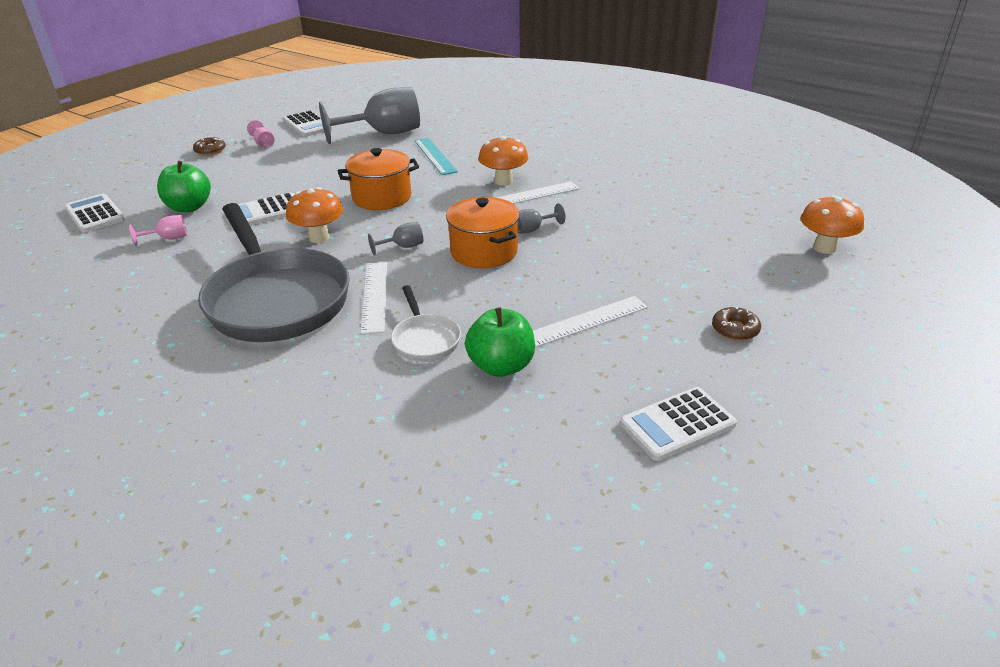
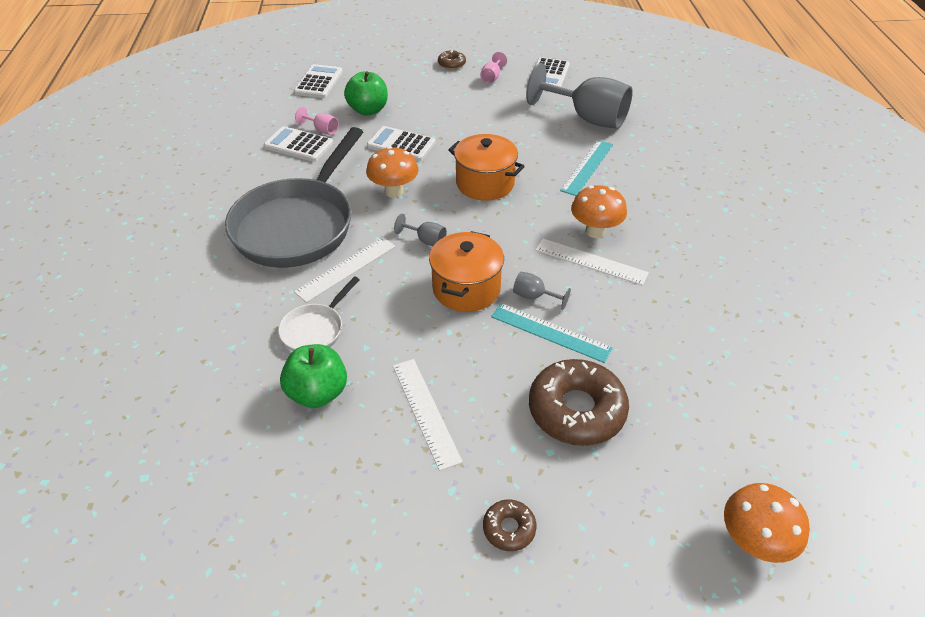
camera: 50 degrees right, 10 degrees up
(576, 238) = (550, 332): none -> turquoise ruler
(587, 321) = (425, 412): white ruler -> white ruler turned 45 degrees clockwise
(659, 259) = (576, 410): none -> brown donut
(677, 424) = (328, 551): white calculator -> white calculator (298, 145)

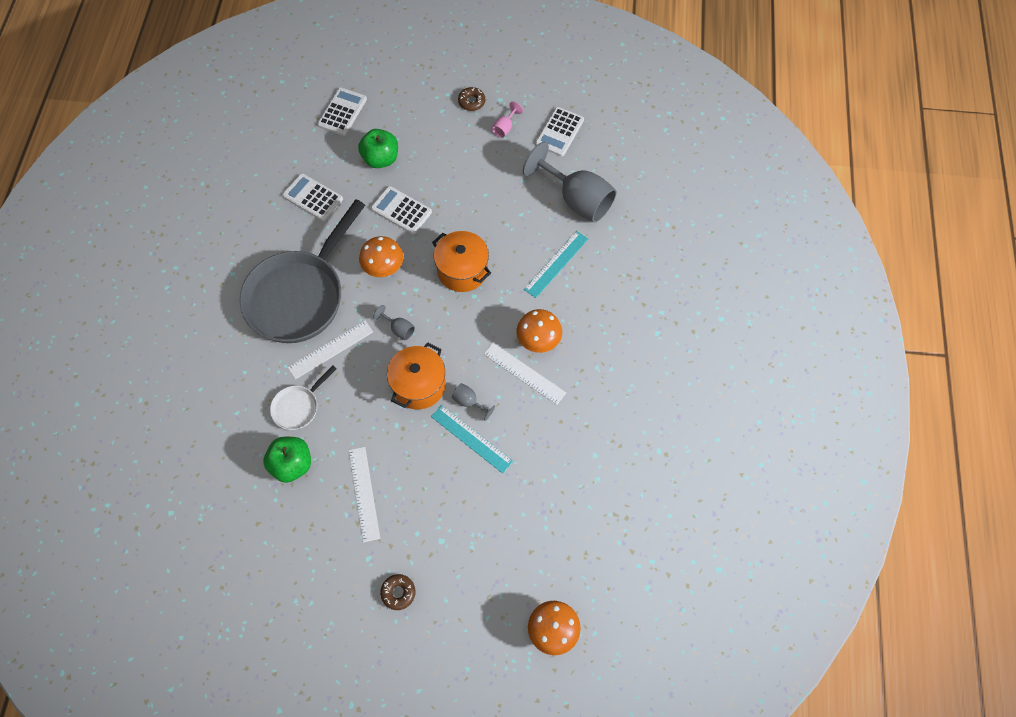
camera: 10 degrees right, 20 degrees up
(322, 130) = (335, 180): pink goblet -> none
(576, 410) = (469, 510): brown donut -> none

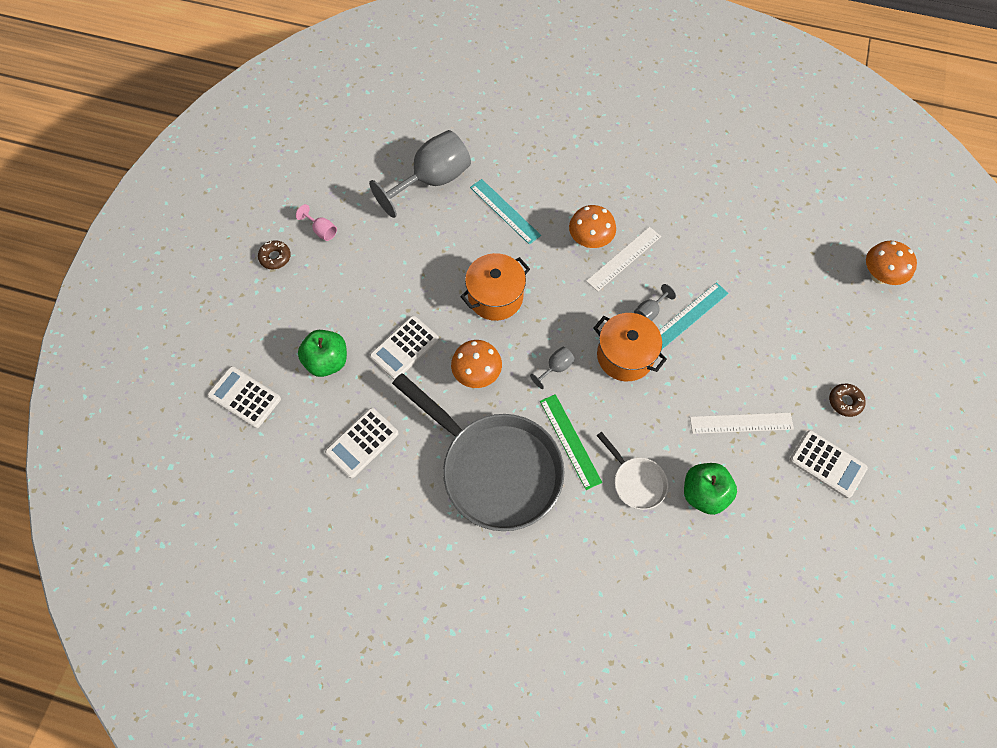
camera: 80 degrees left, 0 degrees up
(330, 349) = (570, 441): white ruler -> green ruler
(559, 132) = (343, 181): white calculator -> white calculator (827, 464)

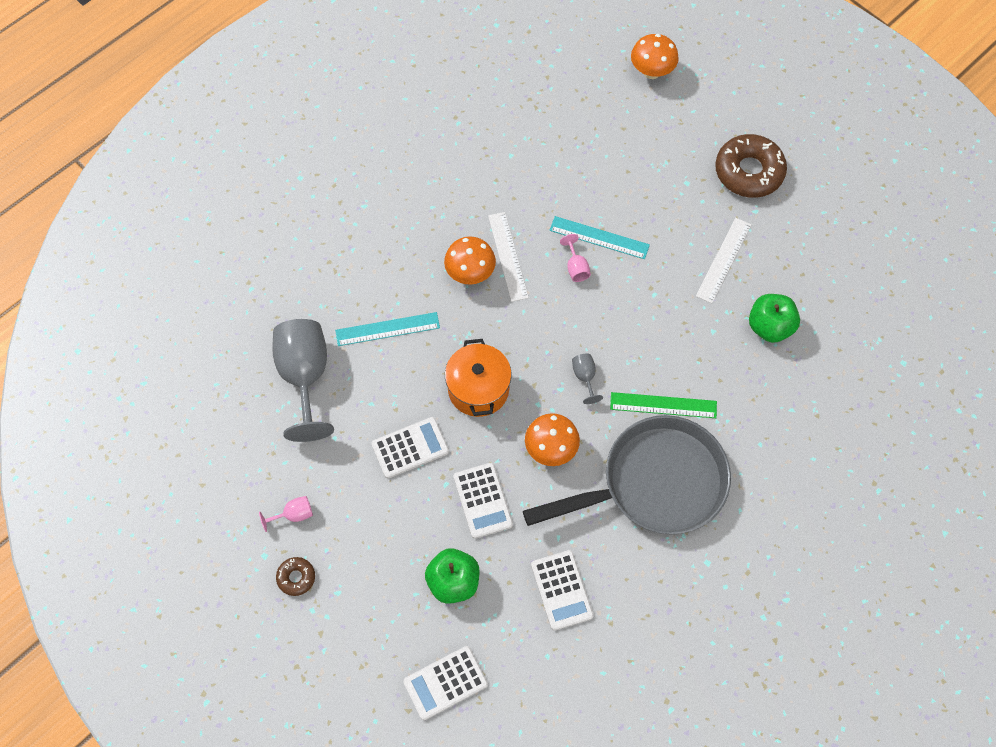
camera: 60 degrees left, 0 degrees up
(625, 356) = (607, 313): orange pot -> none
(636, 481) = (730, 373): white pan -> none
(649, 312) = (576, 267): grey goblet -> pink goblet
(689, 315) = (599, 238): turquoise ruler -> turquoise ruler turned 60 degrees counterclockwise
(827, 464) = (794, 219): white calculator -> white calculator (410, 448)
(845, 402) = (749, 172): brown donut -> brown donut, size x2.09

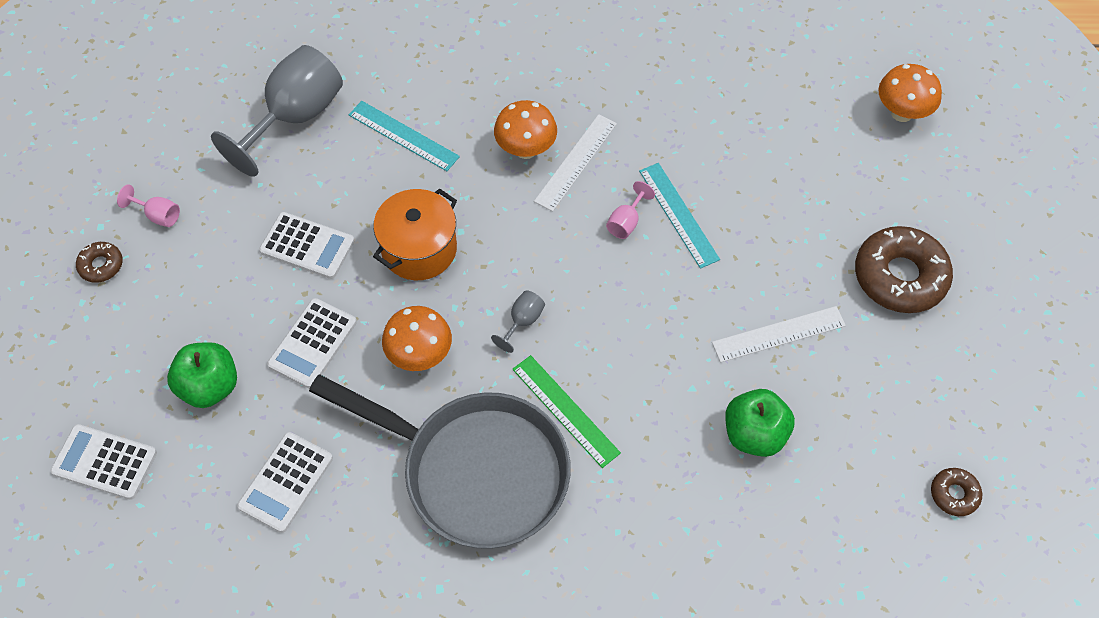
camera: 45 degrees right, 5 degrees down
(892, 269) = (954, 494): none -> brown donut

